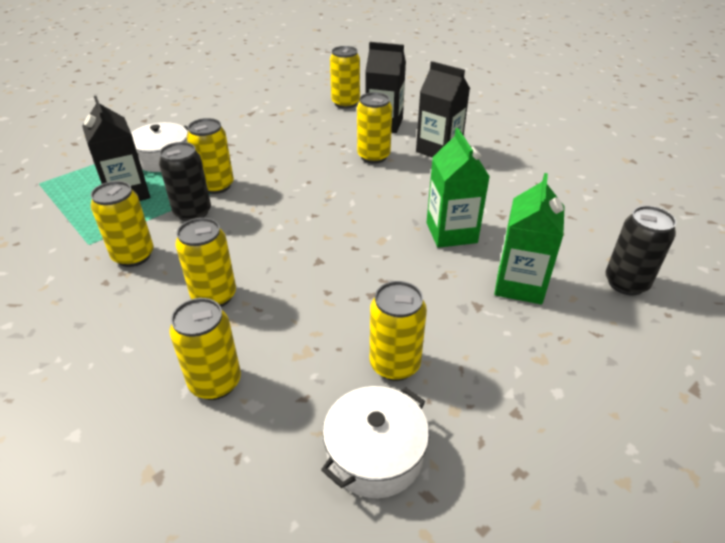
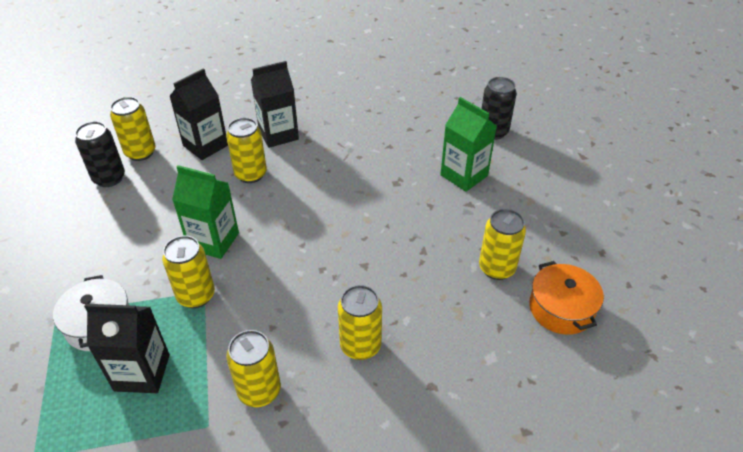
camera: 60 degrees left, 5 degrees up
(192, 212) = (226, 327): black can -> black can (109, 178)
(215, 382) = (457, 373): yellow can -> none
(375, 454) = (561, 308): white pot -> orange pot
(451, 233) = (388, 179): green carton -> green carton (213, 241)

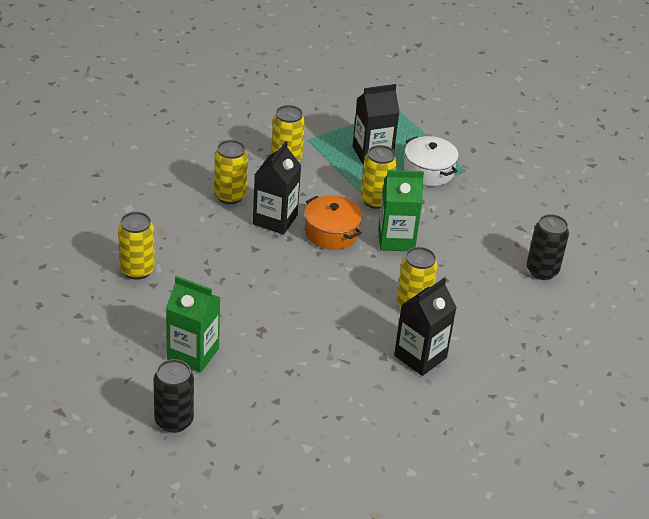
camera: 155 degrees right, 5 degrees down
(140, 152) = (541, 302): yellow can -> none
(205, 145) = (485, 325): black carton -> black carton (275, 219)
(561, 308) = (76, 251): orange pot -> orange pot (331, 232)

